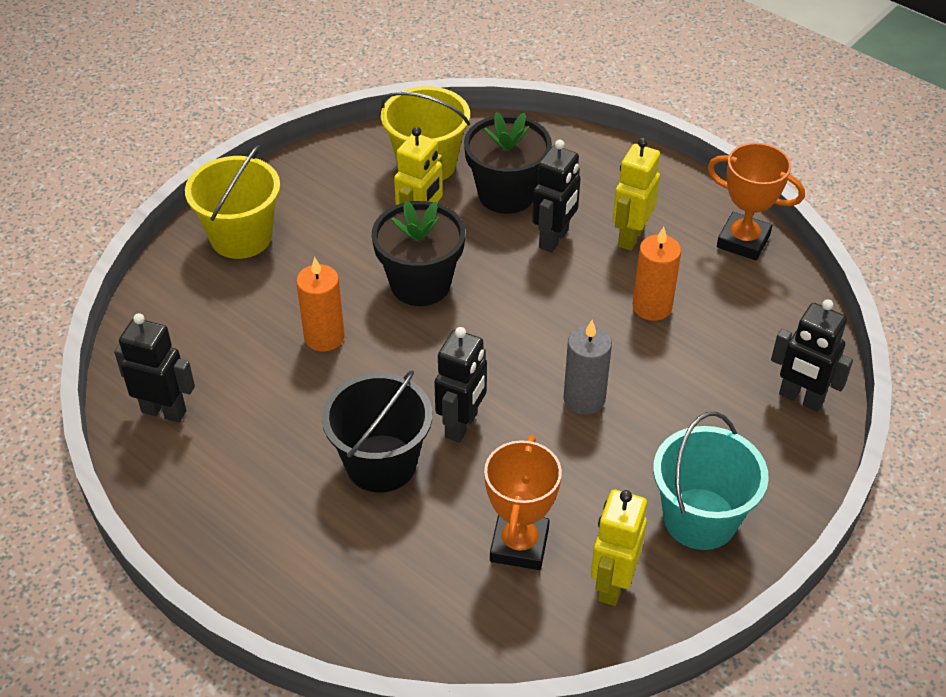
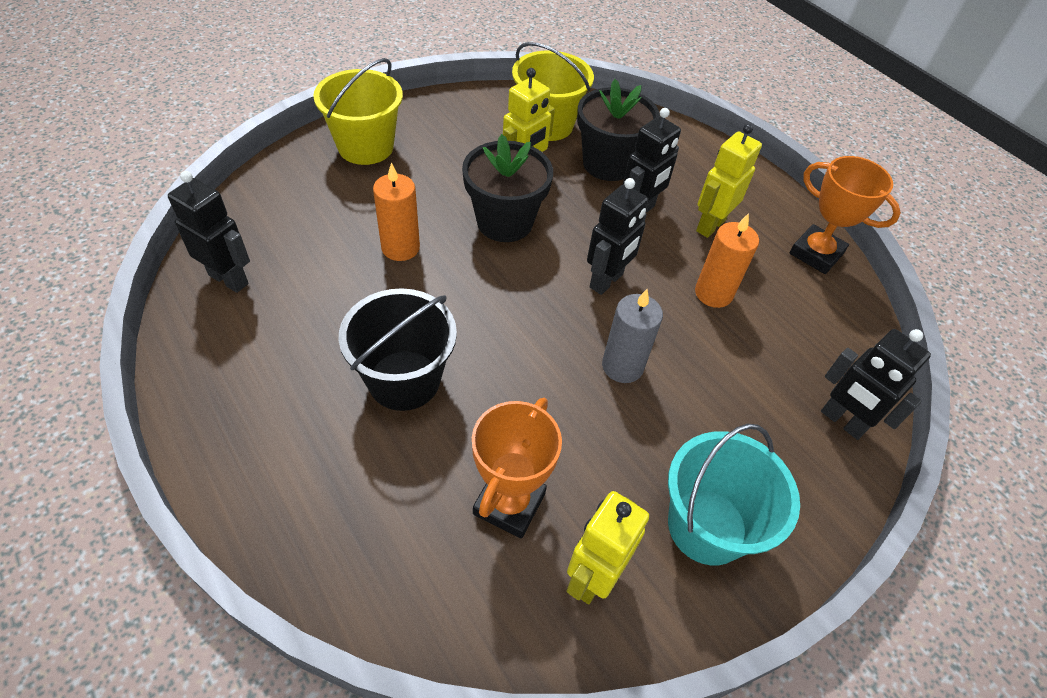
camera: 10 degrees right, 5 degrees up
(462, 425) = (495, 362): black robot -> black robot (607, 281)

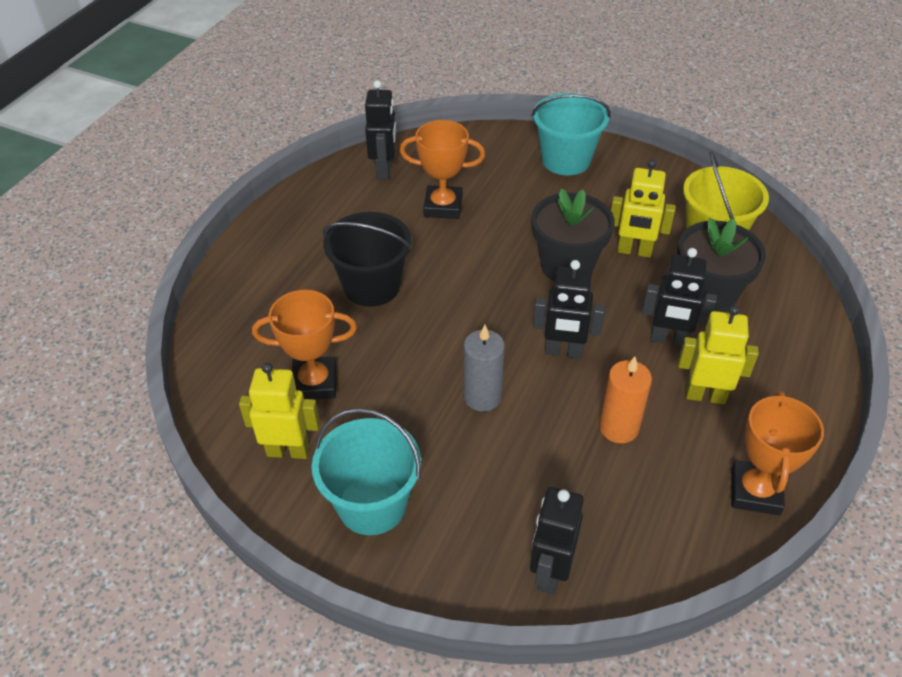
camera: 65 degrees right, 5 degrees down
(339, 262) = (443, 206): none -> orange trophy
(365, 147) = (566, 160): yellow bucket -> turquoise bucket
(400, 248) = (484, 227): orange candle -> none

